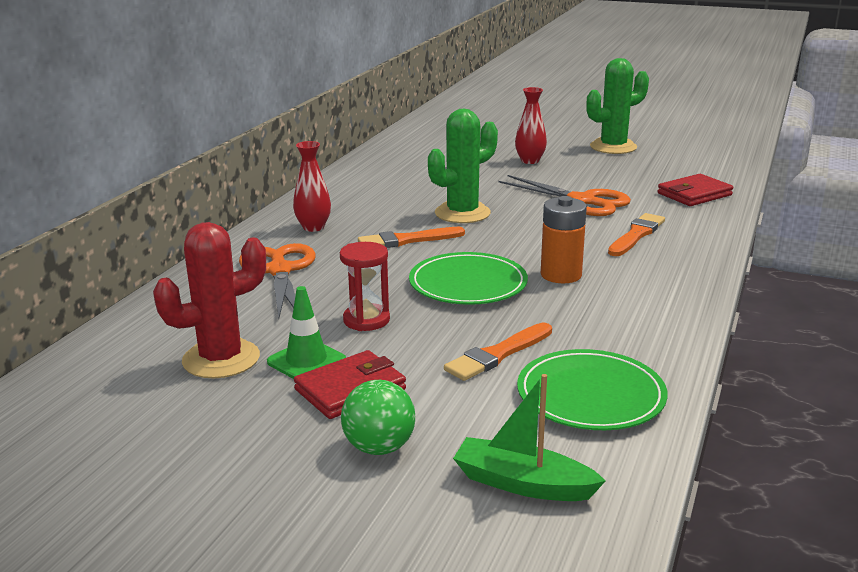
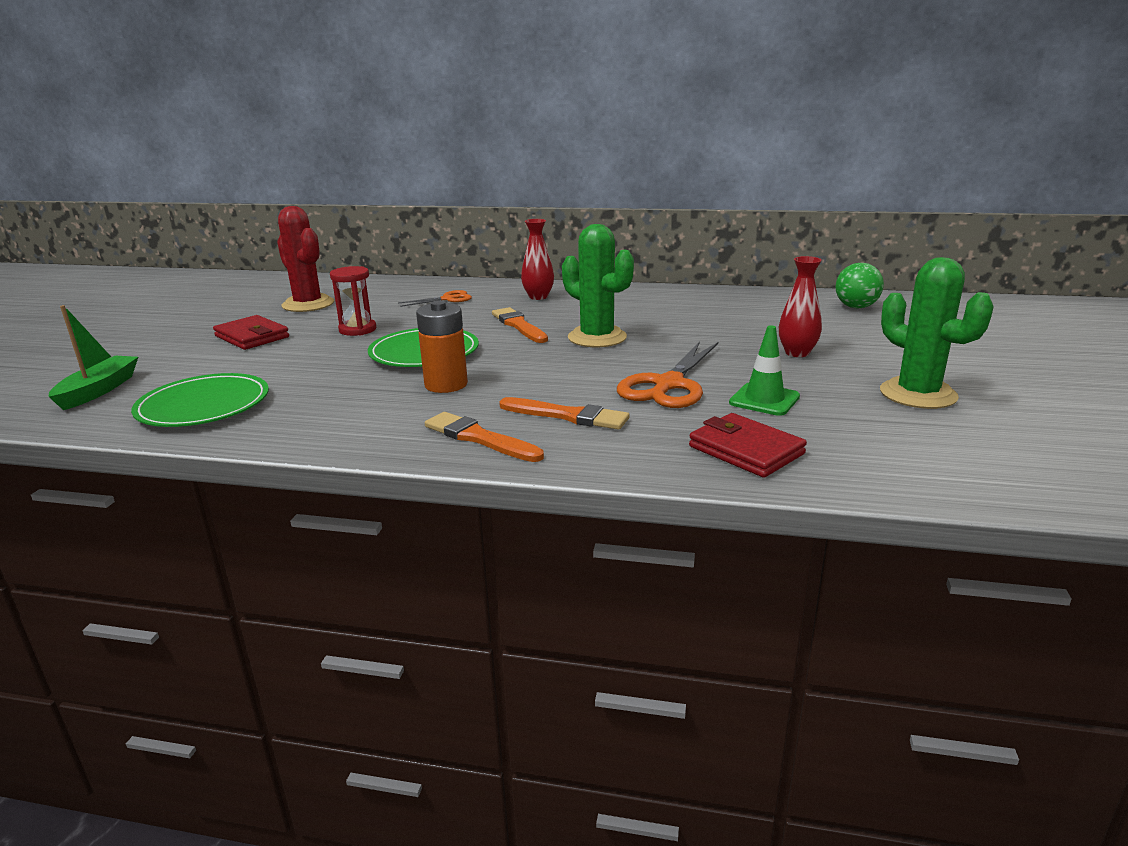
camera: 80 degrees right, 0 degrees up
(279, 270) = (448, 299): orange scissors -> orange scissors, size x0.55
(306, 361) = (297, 322): green traffic cone -> green traffic cone (764, 400)
(379, 447) = (173, 351): green ball -> green ball (856, 307)
(497, 354) = (286, 371): orange brush -> orange brush (479, 438)

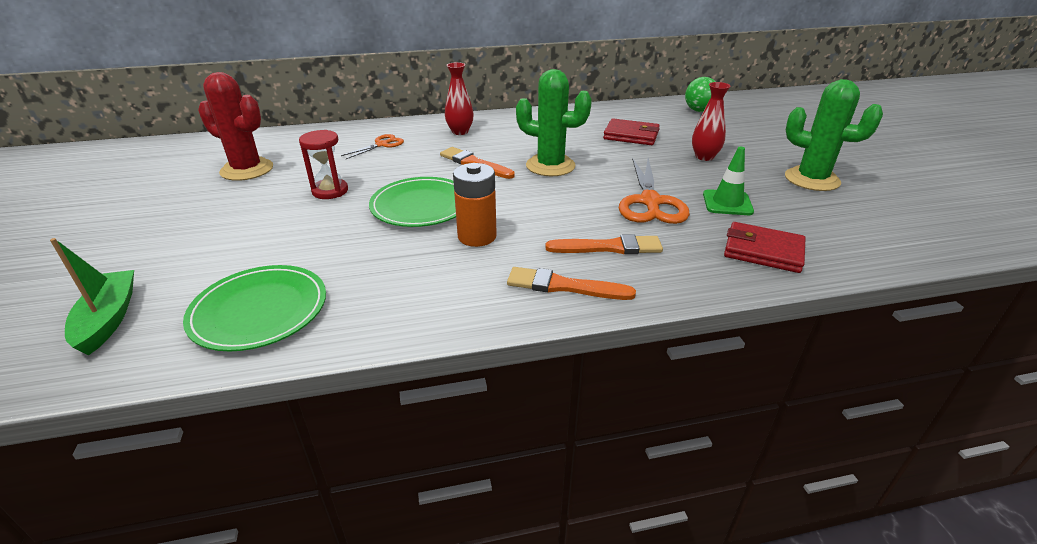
camera: 25 degrees left, 10 degrees up
(252, 337) = (225, 217): red wallet -> red wallet (631, 135)

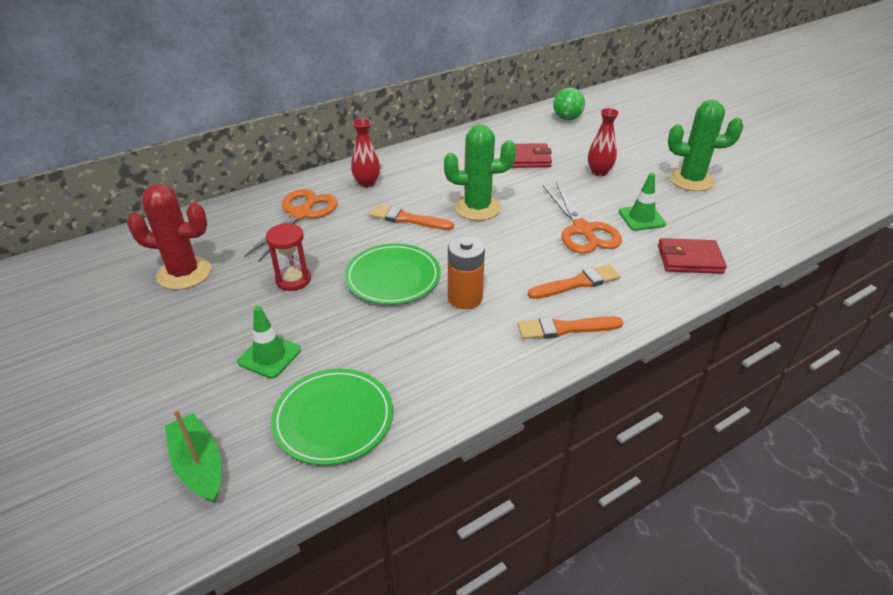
camera: 20 degrees left, 5 degrees up
(254, 245) = (269, 356): none -> green traffic cone
(382, 144) = (301, 214): orange scissors -> orange scissors, size x1.82

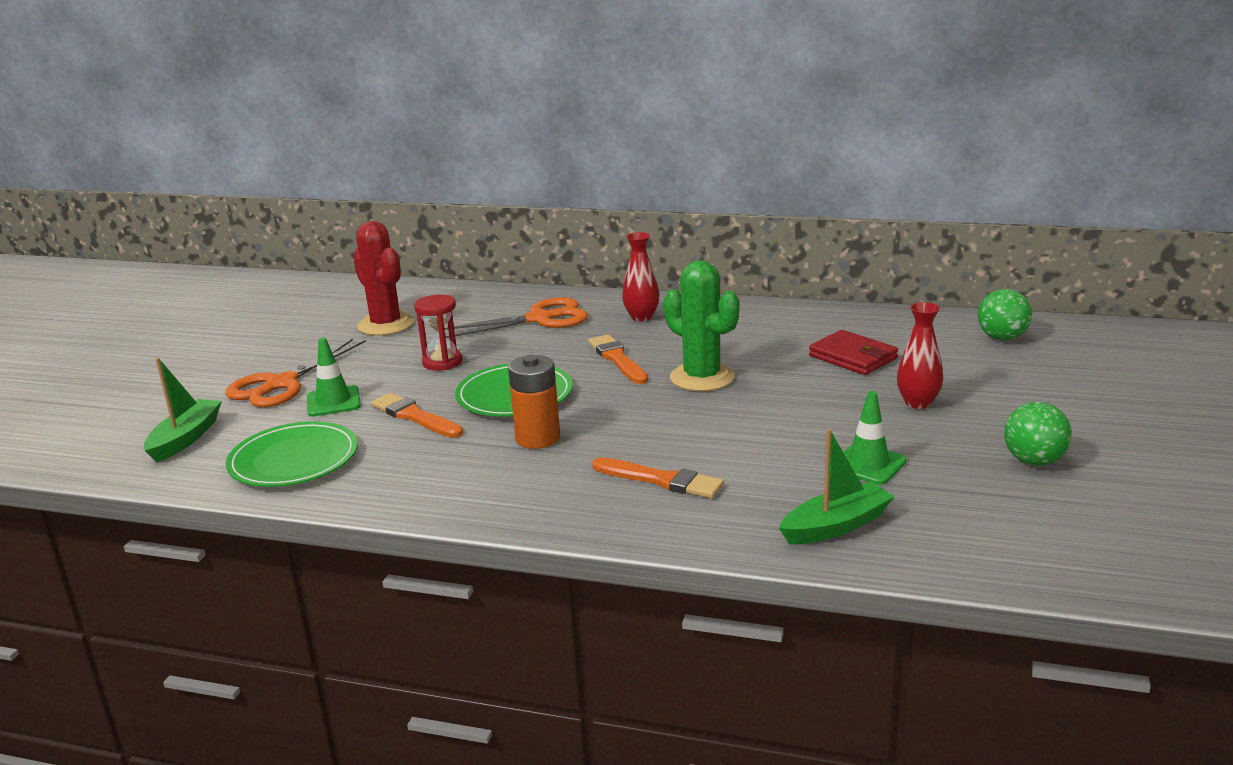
camera: 50 degrees right, 15 degrees down
(565, 328) = (571, 505): orange brush -> orange brush (415, 416)
(583, 230) = (770, 443): orange scissors -> orange scissors (281, 384)
(689, 259) = (836, 526): red wallet -> green boat
(691, 180) = (1034, 461): green cactus -> green ball

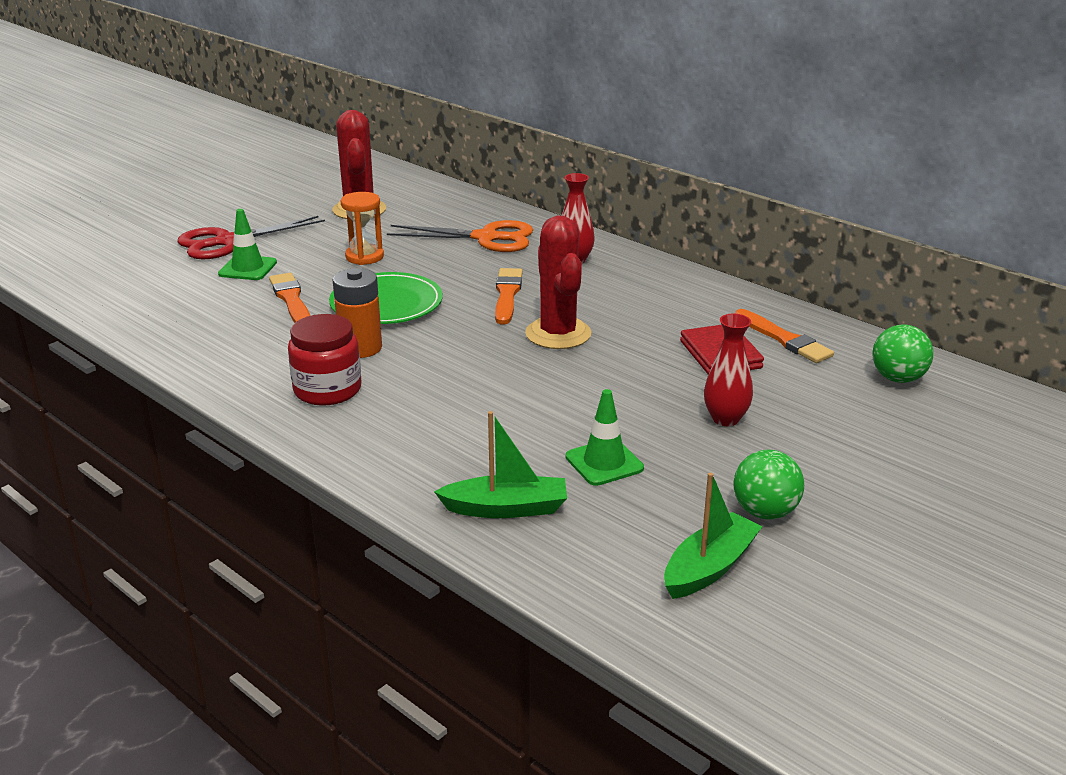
camera: 25 degrees right, 5 degrees up
(185, 438) = (117, 268): green boat -> green boat (709, 567)
(281, 384) = (227, 242): orange scissors -> red scissors
(294, 460) = (168, 309): green plate -> none
(442, 362) = (364, 257): red hourglass -> orange hourglass
(551, 482) = (327, 390): none -> red jar
(661, 480) = (413, 417): orange brush -> orange brush (784, 339)
(702, 378) = (558, 334): green cactus -> red cactus

